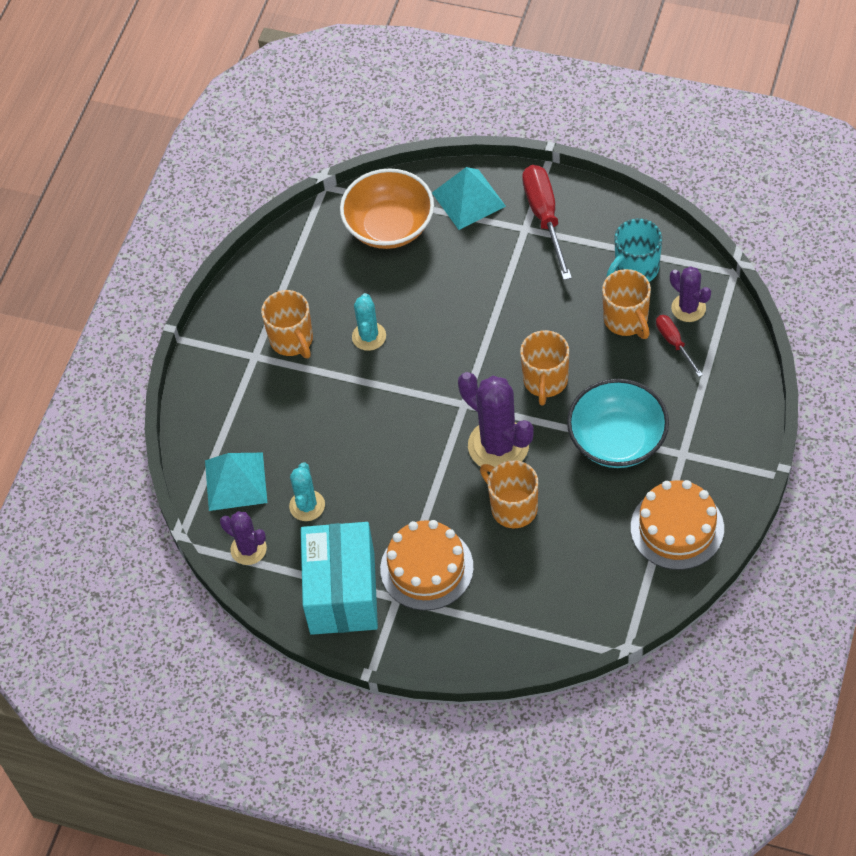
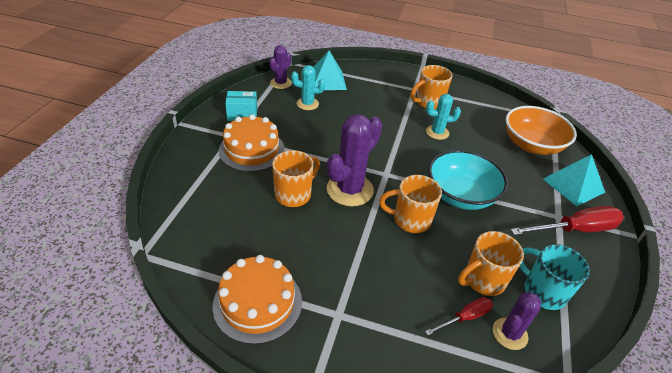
camera: 80 degrees right, 15 degrees down
(342, 593) = (242, 114): turquoise box -> turquoise box, size x0.50
(617, 440) = (354, 264): turquoise bowl -> turquoise bowl (460, 195)

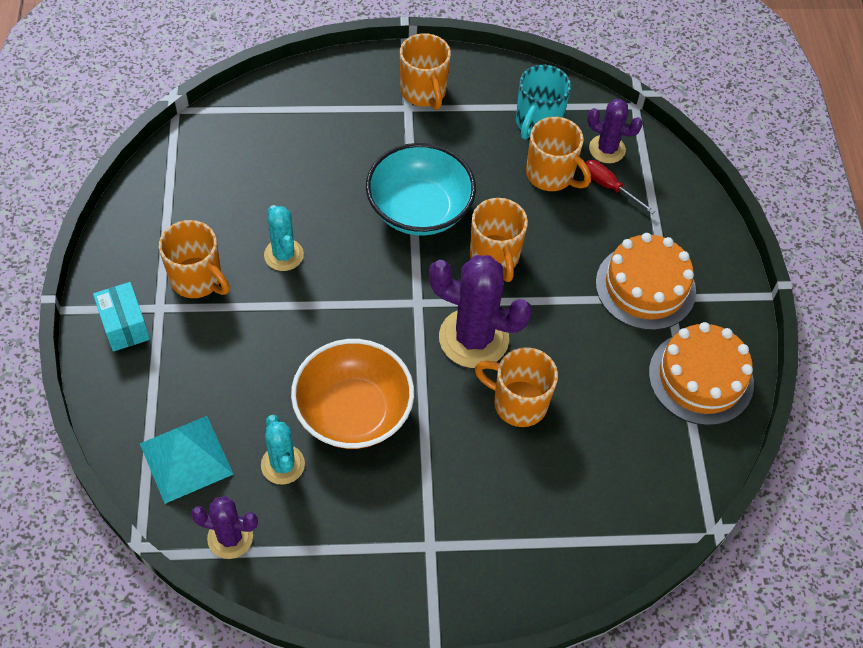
camera: 110 degrees left, 15 degrees up
(242, 114) = (363, 558): turquoise box -> turquoise box (125, 326)
(252, 150) = (450, 500): orange cake -> orange cake (645, 287)
(531, 145) = (263, 135): orange bowl -> orange bowl (353, 412)
(573, 185) = (337, 91): turquoise pyramid -> none
(575, 229) = (424, 92): red screwdriver -> orange mug

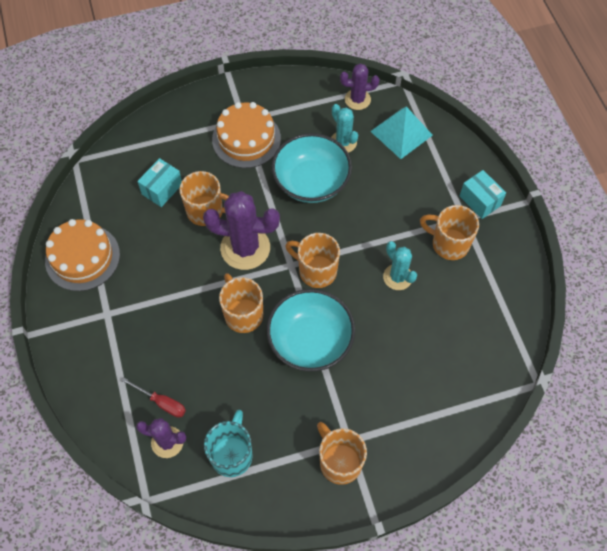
camera: 170 degrees right, 5 degrees up
(353, 412) = (311, 182): orange bowl -> turquoise bowl
(551, 175) = (211, 401): orange mug -> orange mug (316, 271)
(578, 453) = (162, 189): none -> turquoise box
(645, 287) = (125, 318): orange cake -> orange cake (246, 139)

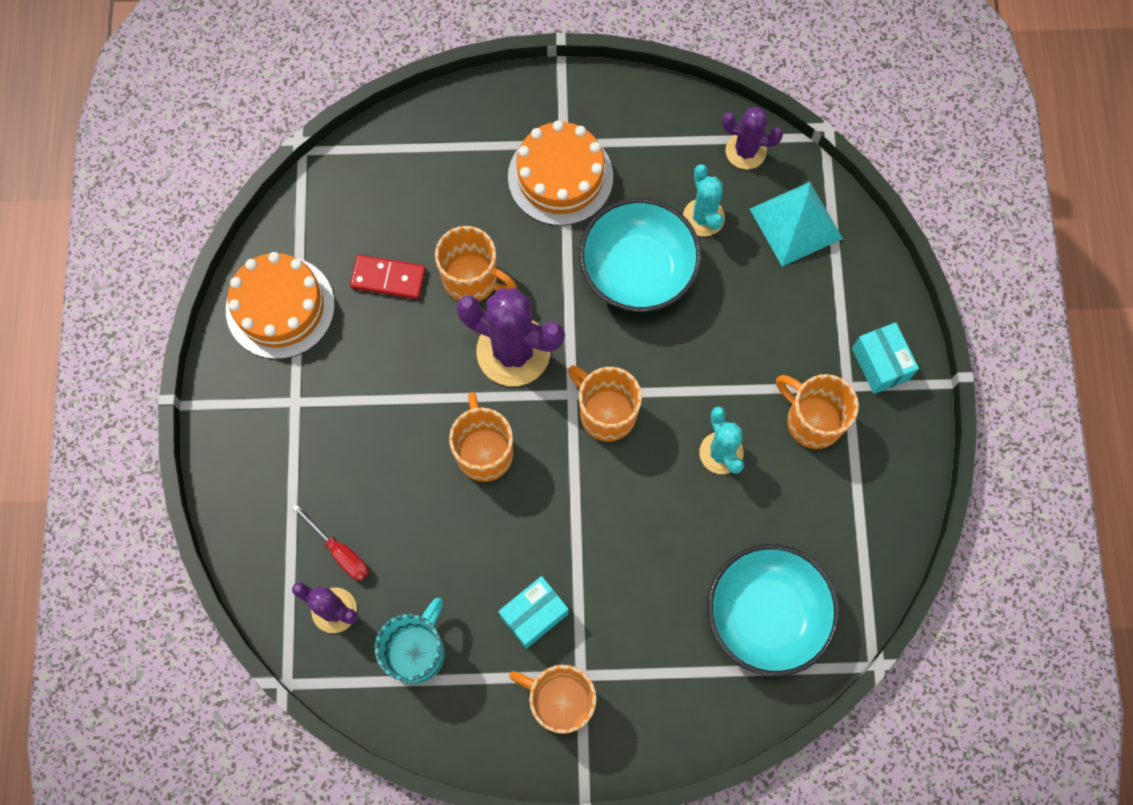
camera: 15 degrees right, 10 degrees up
(151, 223) = (388, 278): none -> red domino
(162, 189) = (417, 228): turquoise box -> turquoise box (534, 615)
(310, 341) = (568, 516): turquoise bowl -> turquoise bowl (766, 615)
(339, 462) = (560, 701): orange mug -> orange mug turned 45 degrees counterclockwise

